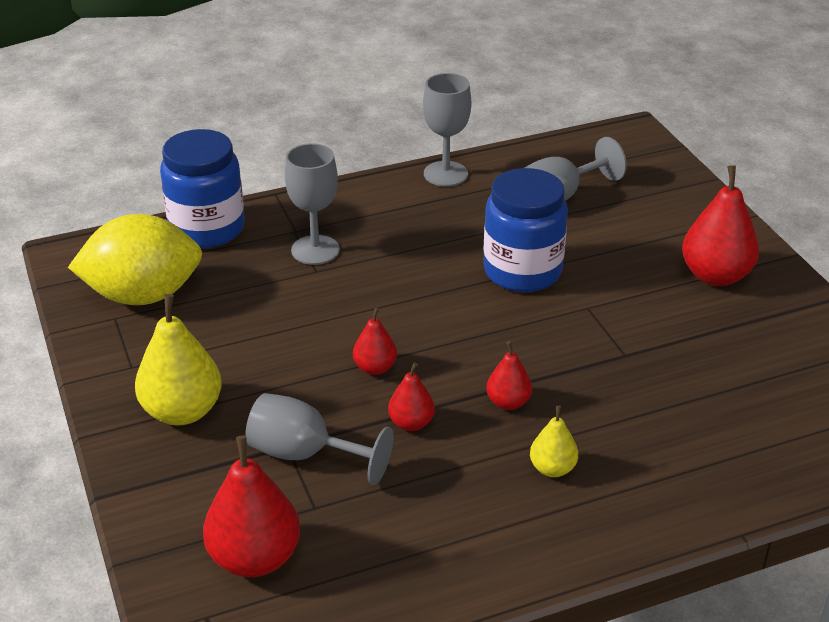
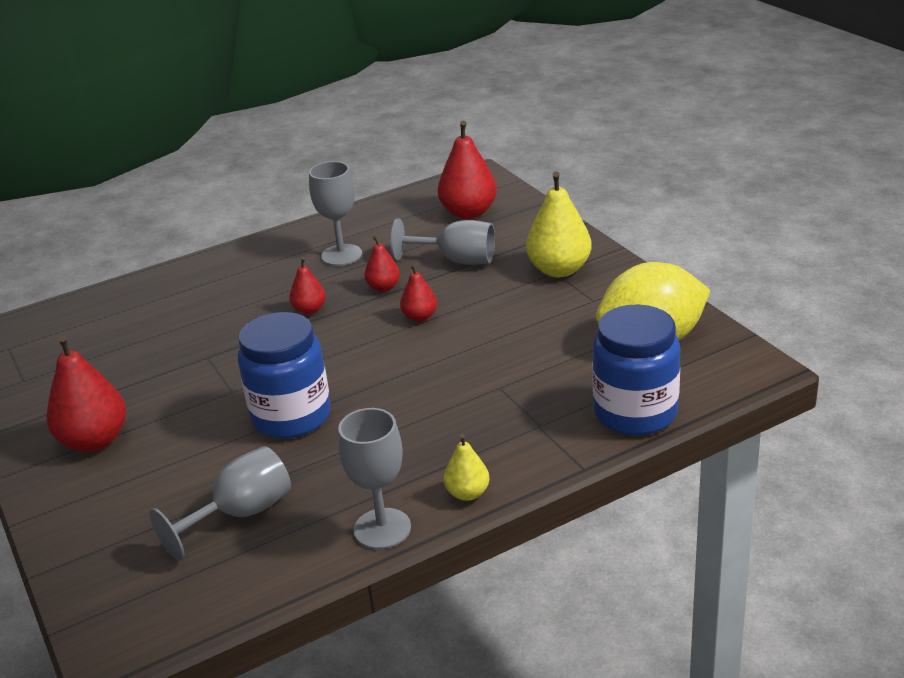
camera: 175 degrees right, 5 degrees down
(315, 250) = (508, 407): grey goblet -> grey goblet (341, 255)
(552, 469) = (279, 277): yellow pear -> yellow pear (467, 493)

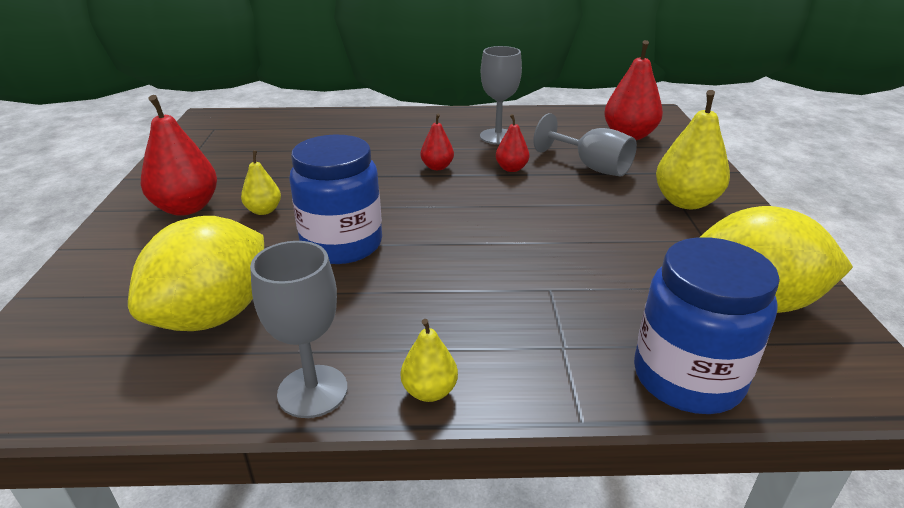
camera: 25 degrees right, 0 degrees up
(180, 414) = (264, 210): none -> yellow pear
(241, 514) = (213, 315): grey goblet -> yellow lemon
(420, 317) = (523, 200): red pear -> none

